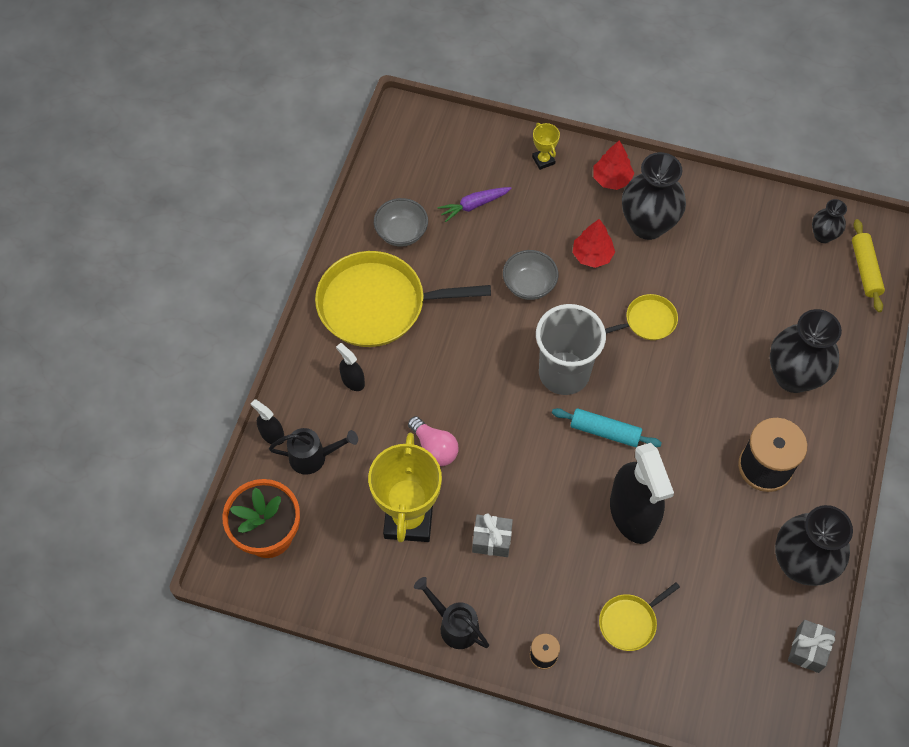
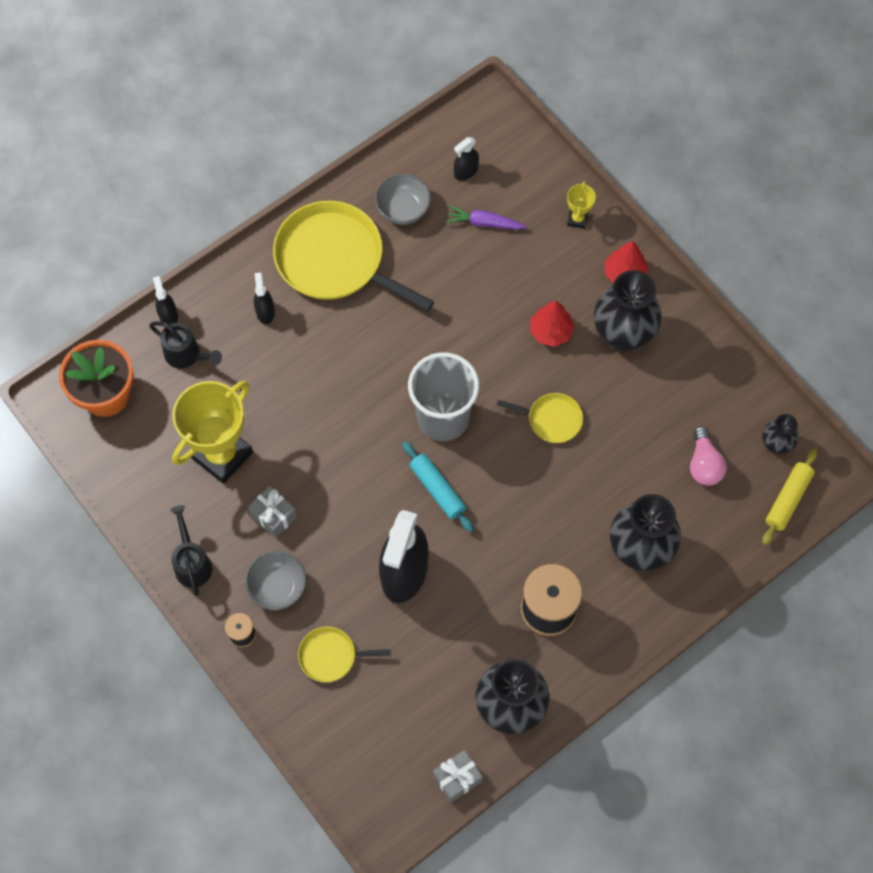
camera: 35 degrees right, 5 degrees up
(428, 175) = (466, 171): none -> black spray bottle
(434, 448) = (287, 410): pink light bulb -> pink light bulb (704, 464)
(529, 285) = (475, 323): grey bowl -> grey bowl (277, 587)

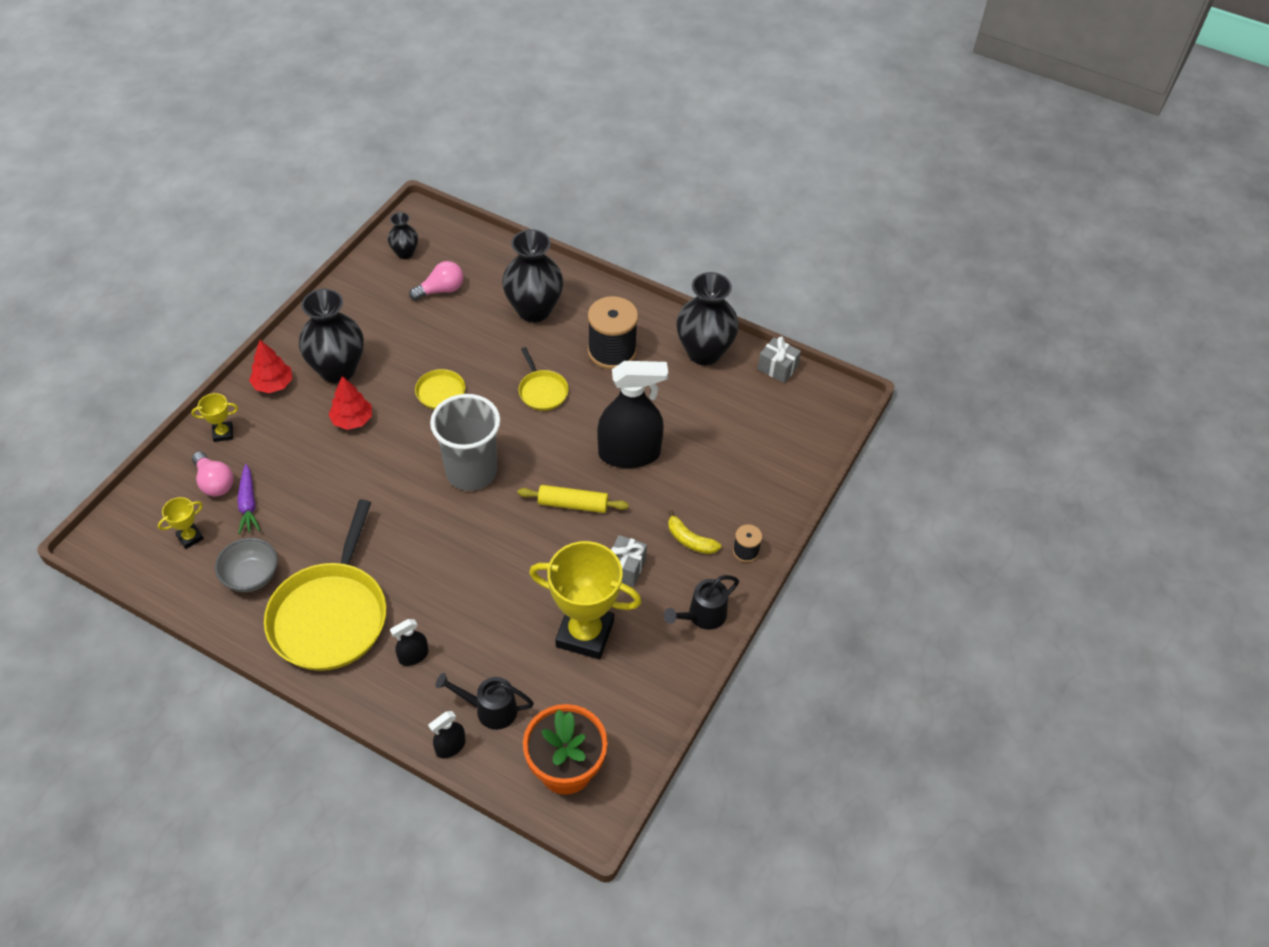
camera: 115 degrees left, 15 degrees down
(186, 355) = (490, 709): black watering can -> black watering can turned 90 degrees counterclockwise
(277, 587) = (690, 540): grey bowl -> yellow banana
(331, 656) = (728, 480): yellow pan -> yellow pan (542, 391)
(437, 489) = (542, 454): turquoise rolling pin -> none
(466, 171) = (190, 537): black spray bottle -> yellow trophy
(520, 201) = (214, 482): none -> pink light bulb
(788, 499) = (450, 236): yellow rolling pin -> yellow rolling pin (573, 504)

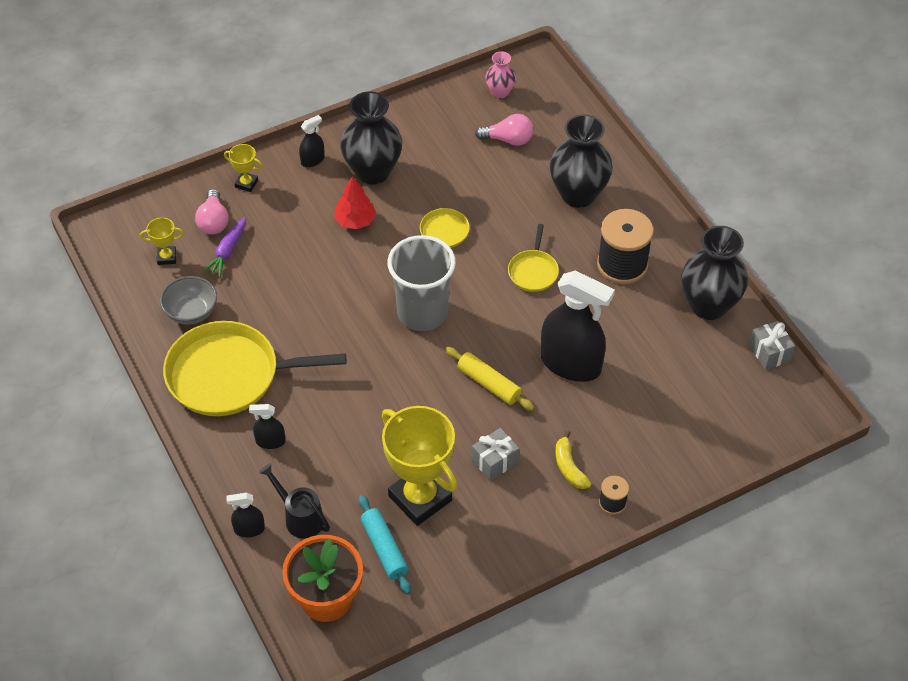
camera: 35 degrees right, 0 degrees up
(273, 384) = (312, 160): red tree -> black spray bottle
(330, 615) = (229, 375): yellow pan -> yellow pan turned 45 degrees clockwise
(405, 253) = (500, 92): black vase -> pink vase
(585, 695) = (384, 548): none -> turquoise rolling pin
(702, 616) = (531, 537): black watering can -> none

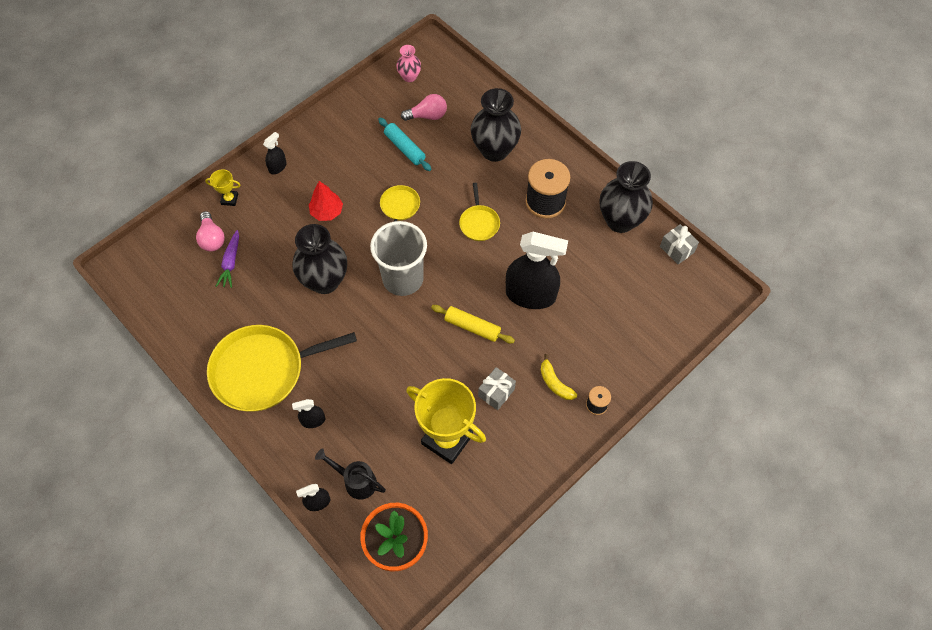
camera: 15 degrees left, 10 degrees up
(166, 257) = (182, 279): yellow trophy -> none
(191, 312) = (216, 322): grey bowl -> none
(372, 172) = (328, 166): black vase -> black vase (325, 281)
(384, 548) = (431, 490): turquoise rolling pin -> turquoise rolling pin (404, 148)

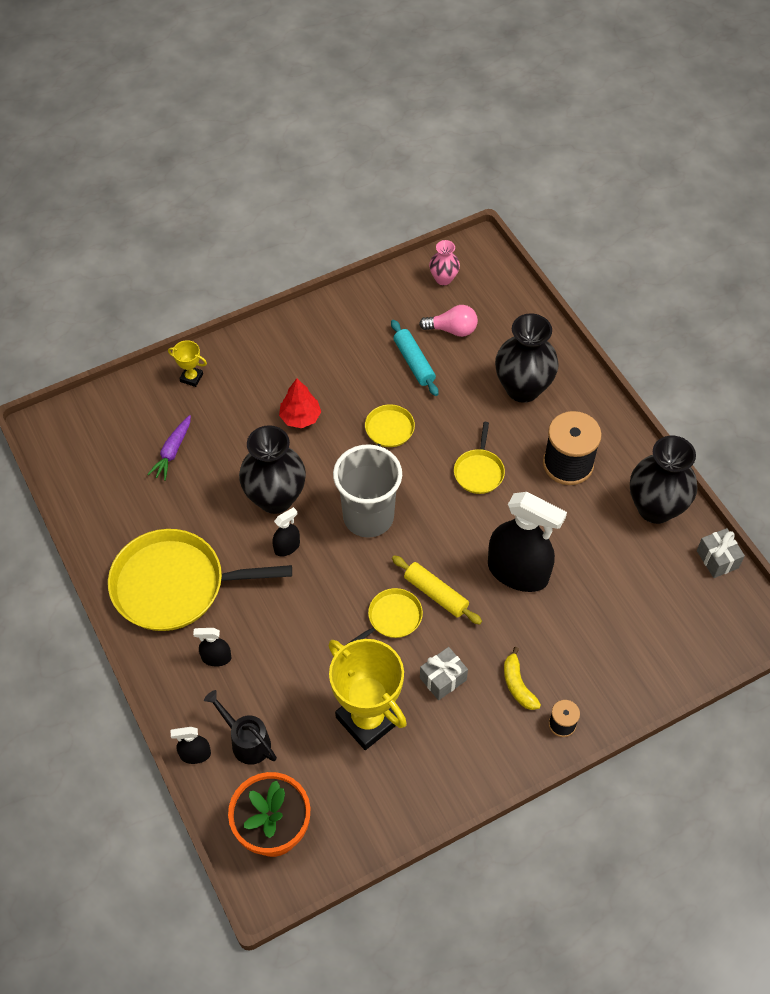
camera: 15 degrees right, 5 degrees down
(212, 238) = (158, 418): pink light bulb -> none
(277, 167) = (257, 352): black spray bottle -> black spray bottle (287, 547)
(443, 354) = (392, 618): none -> yellow pan

